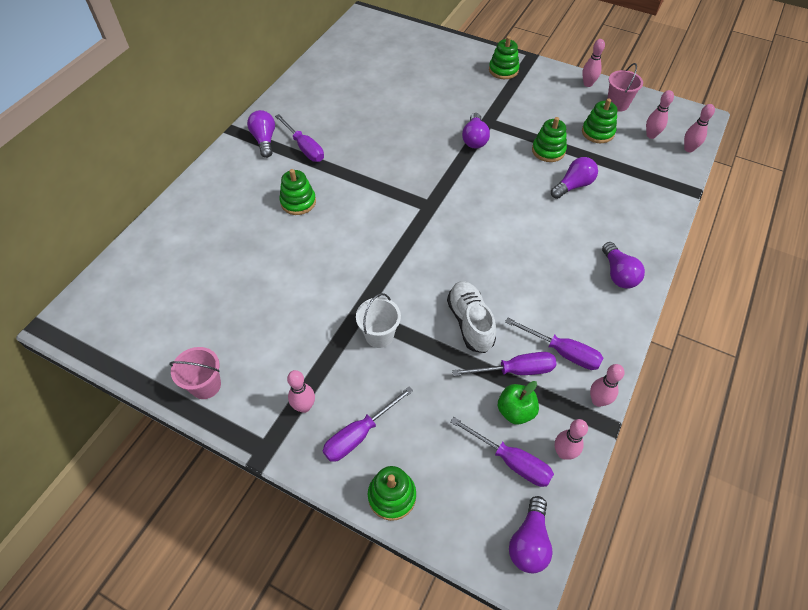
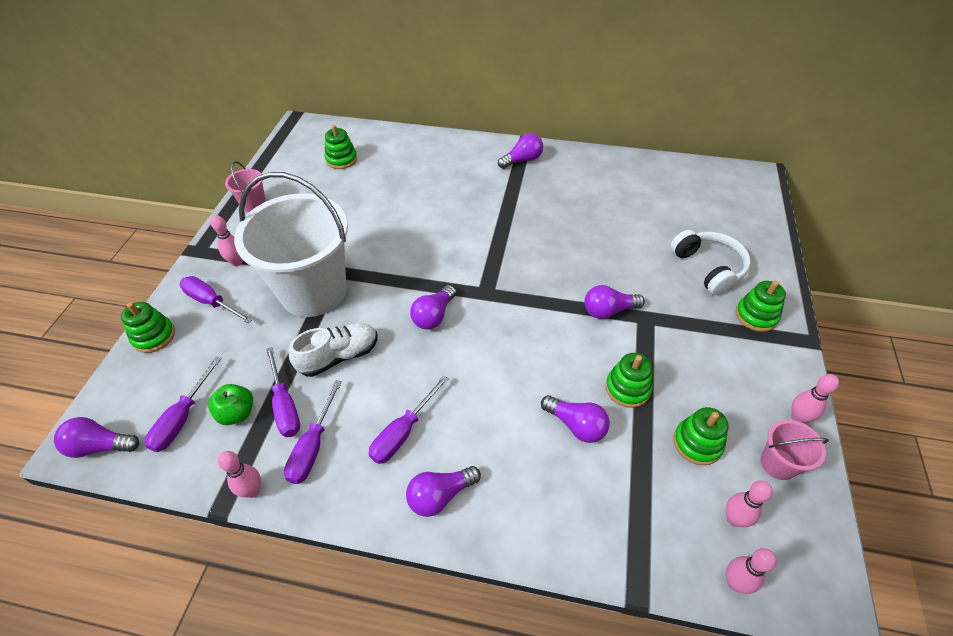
camera: 75 degrees right, 5 degrees down
(298, 202) = (454, 201): green stacking toy -> green stacking toy (341, 159)
(304, 148) = (525, 186): purple screwdriver -> purple screwdriver (403, 432)
(379, 335) = (313, 291): white bucket -> white bucket, size x2.43
(444, 246) = (434, 315): none -> purple light bulb
(451, 75) = (708, 268): none -> white headphones
(563, 453) = (190, 463): pink bowling pin -> none

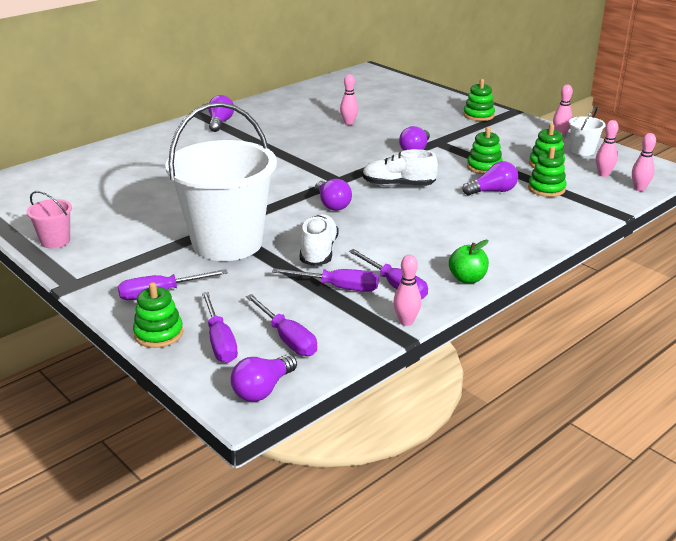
camera: 55 degrees left, 20 degrees down
(237, 262) = (126, 269): pink bowling pin -> pink bowling pin (349, 123)
(237, 413) = (317, 311): green apple -> green apple (467, 279)
(341, 159) = (73, 185): green stacking toy -> green stacking toy (546, 189)
(403, 432) = (426, 248): purple screwdriver -> purple screwdriver (220, 341)
(440, 495) = (494, 250): purple light bulb -> none
(516, 340) = (398, 185): none -> white shoe
(708, 268) = (423, 111): white headphones -> none
(778, 463) = (582, 151): pink bucket -> white bucket

